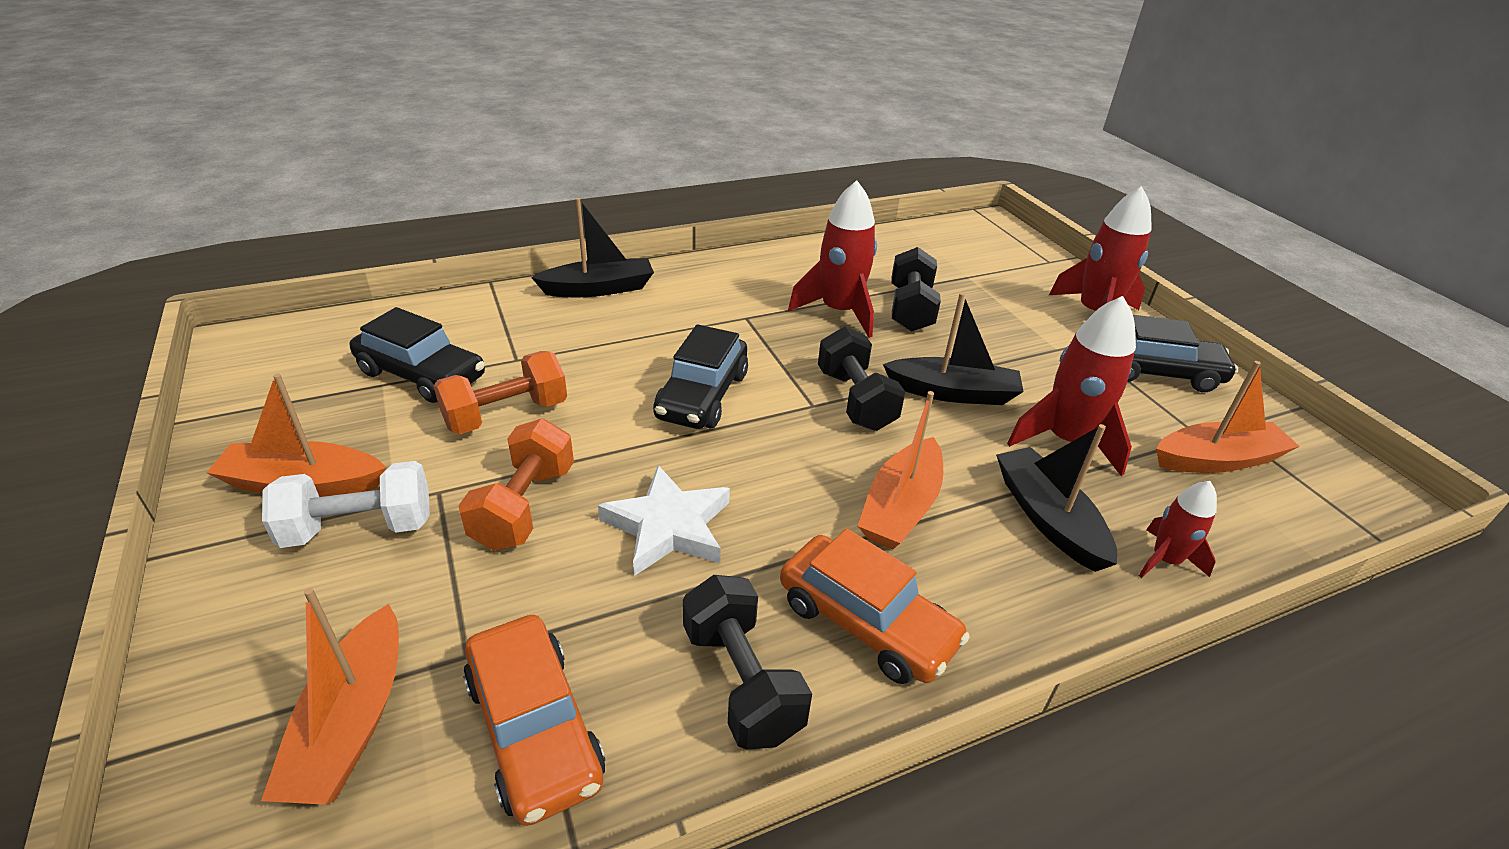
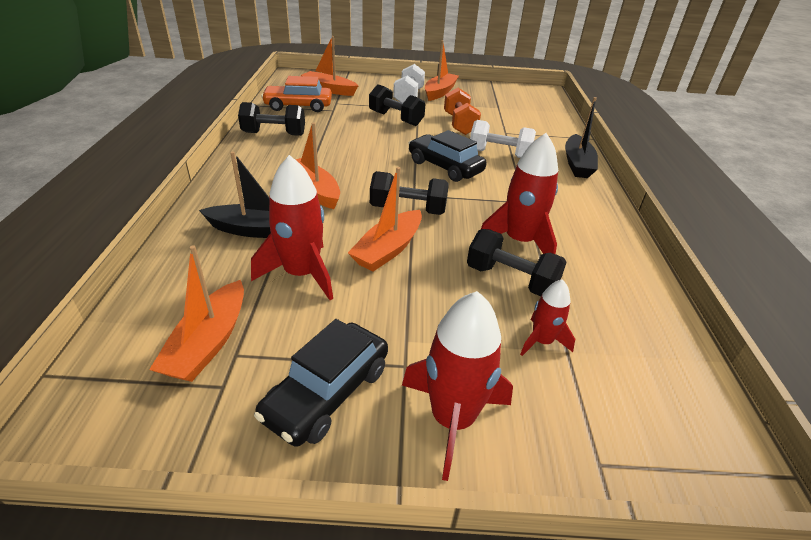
camera: 115 degrees right, 0 degrees up
(422, 374) = (502, 114): black car -> none
(524, 506) = (396, 119): orange dumbbell -> black dumbbell
(614, 353) = (499, 154): none -> white dumbbell
(668, 526) = (358, 139): white star -> none
(866, 622) = (266, 160): orange car -> none
(953, 393) = (388, 249): black boat -> orange boat
(1165, 560) = (186, 254): red rocket -> red rocket (541, 341)

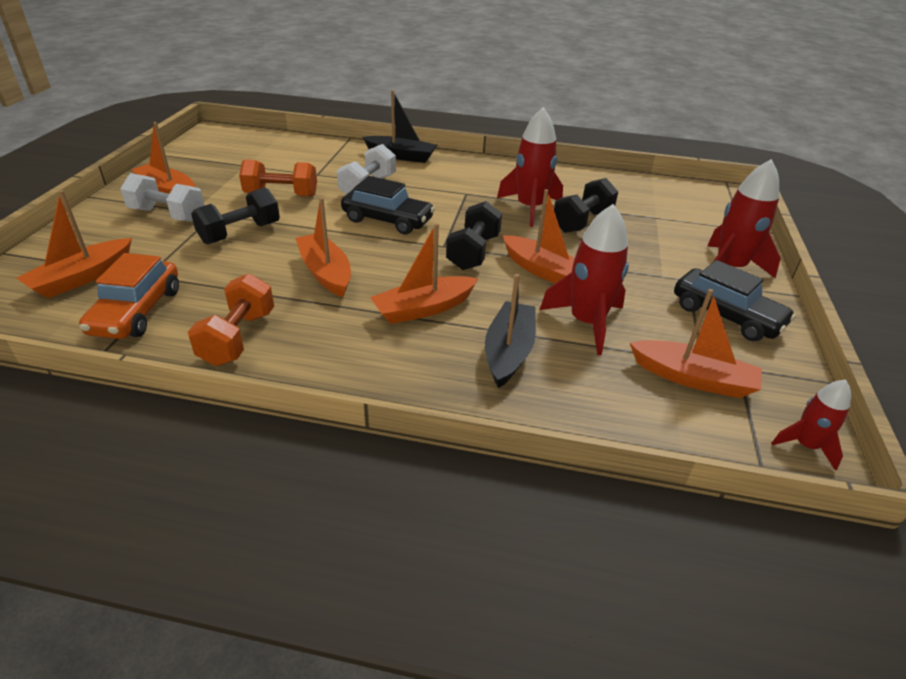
camera: 80 degrees left, 0 degrees up
(274, 134) = (238, 338): black dumbbell -> orange dumbbell
(354, 151) = (325, 273): none -> orange boat
(445, 167) = (387, 220): black car -> black car turned 120 degrees counterclockwise
(541, 341) = (649, 224): red rocket -> red rocket (805, 445)

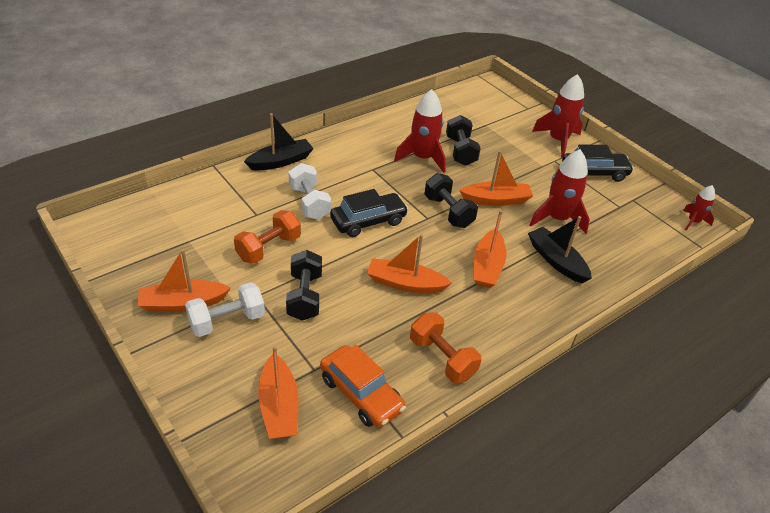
camera: 50 degrees left, 5 degrees up
(693, 378) = (628, 218): orange boat -> none

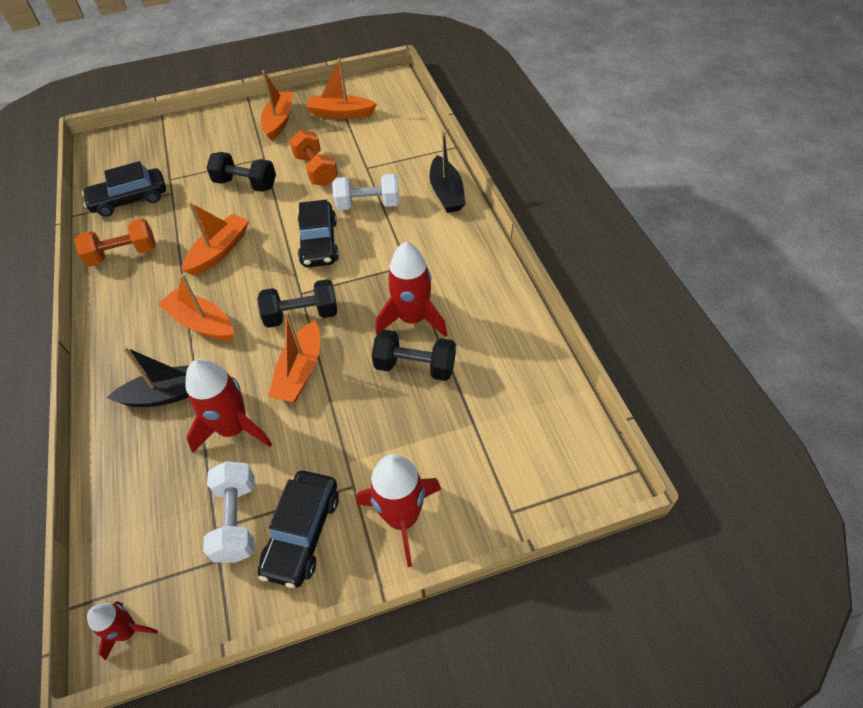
camera: 115 degrees right, 10 degrees up
(227, 321) = (247, 141): white dumbbell -> white dumbbell (237, 520)
(279, 406) = (152, 158): orange boat -> orange boat (340, 113)
(361, 393) = (130, 200): orange car -> black car

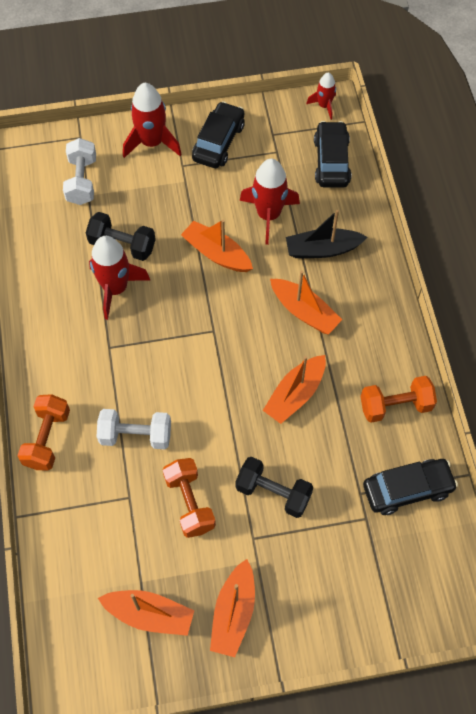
camera: 175 degrees left, 10 degrees up
(237, 520) = (262, 155): white dumbbell -> white dumbbell (82, 181)
(300, 371) = (216, 253): orange boat -> orange boat turned 75 degrees counterclockwise
(302, 315) = (213, 307): black dumbbell -> none
(319, 243) = (192, 389): black car -> black car (331, 161)
(446, 193) = (47, 439): black boat -> orange dumbbell

